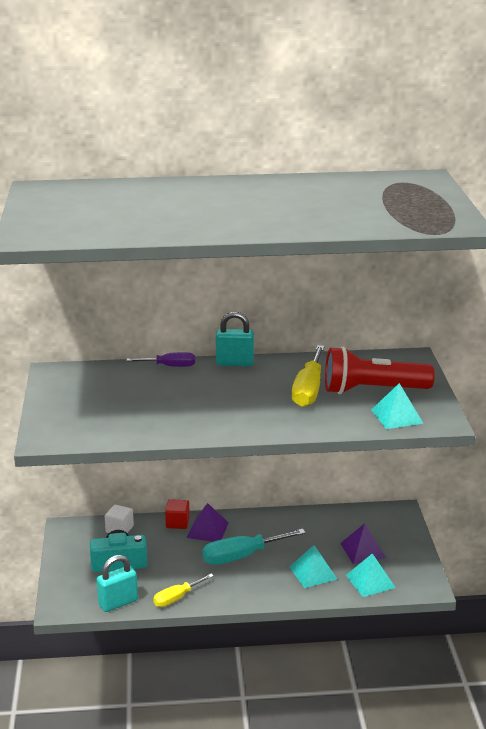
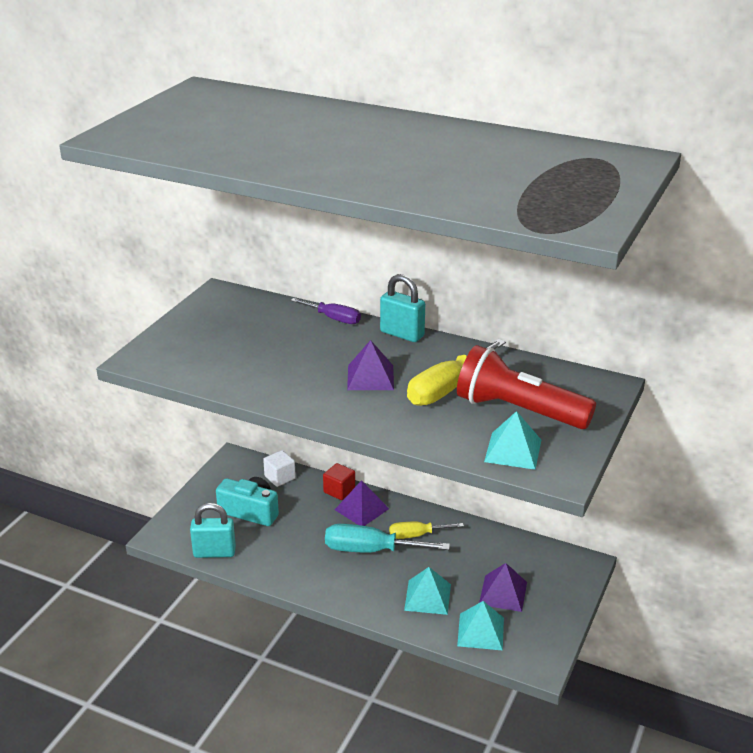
camera: 30 degrees right, 5 degrees up
(177, 598) = (271, 569): yellow screwdriver -> yellow screwdriver (416, 535)
(245, 398) = (370, 377): none -> purple pyramid

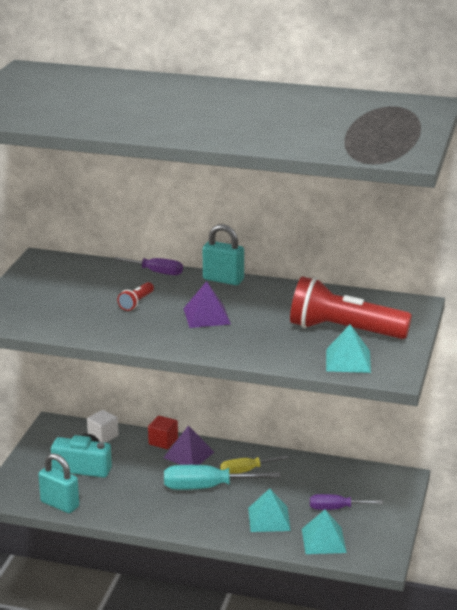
camera: 10 degrees left, 5 degrees down
(214, 552) = (60, 504): turquoise padlock -> turquoise padlock turned 45 degrees clockwise
(300, 354) = (136, 303): none -> red flashlight
(446, 388) = (277, 319): yellow screwdriver -> none
(503, 593) = (336, 508): purple pyramid -> purple screwdriver

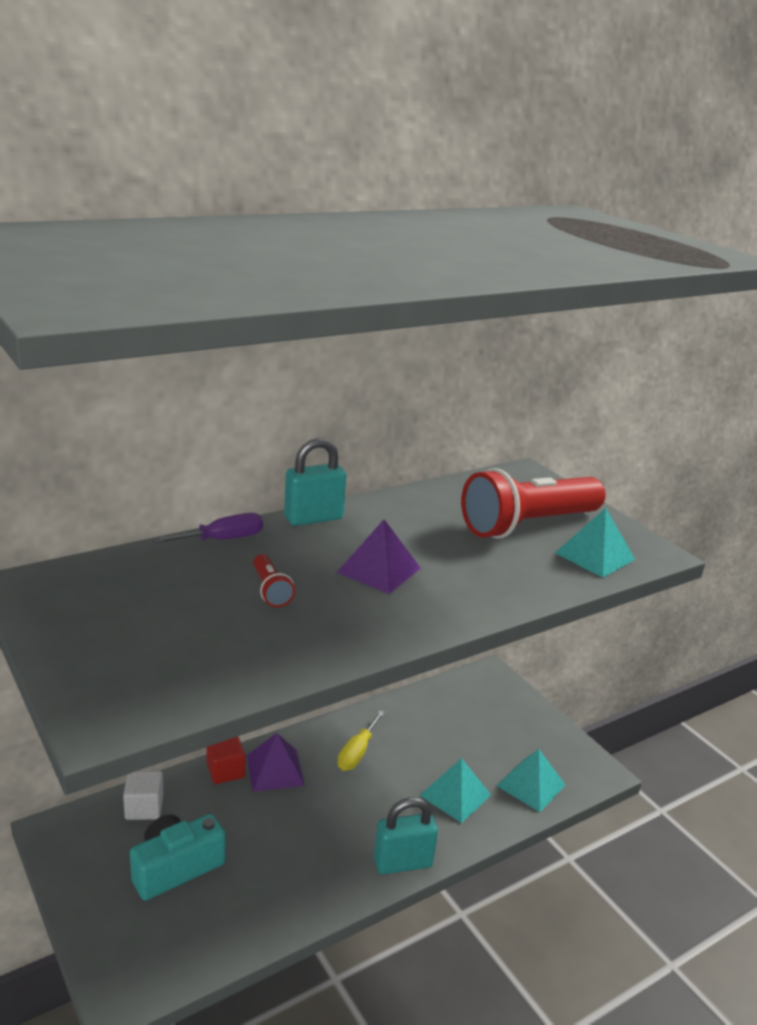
camera: 50 degrees left, 0 degrees up
(60, 504) = (217, 945): turquoise padlock -> turquoise padlock (403, 863)
(206, 487) = (348, 799): turquoise screwdriver -> none
(336, 508) = (489, 742): purple screwdriver -> none

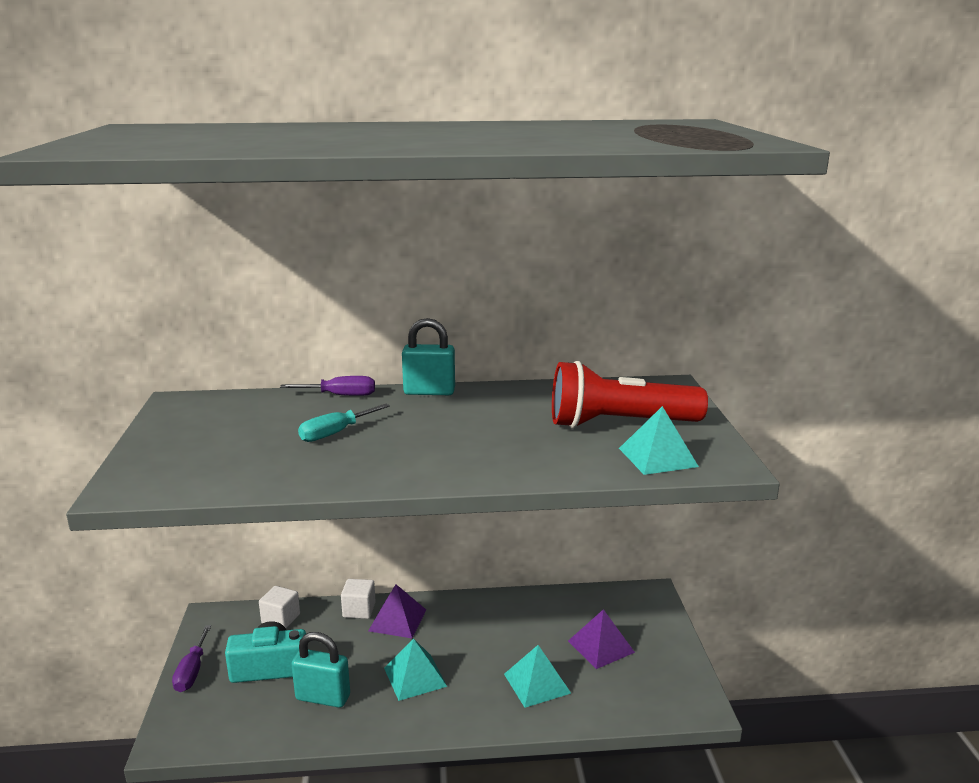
camera: 30 degrees right, 5 degrees down
(85, 904) = (192, 671): none -> purple screwdriver
(225, 771) = (359, 610): red cube -> white cube
(270, 590) = (335, 433): red flashlight -> turquoise screwdriver
(357, 753) = (475, 625): yellow screwdriver -> none
(379, 570) = (438, 434): purple pyramid -> purple pyramid (601, 646)
(403, 863) = (447, 722): turquoise padlock -> turquoise padlock (323, 697)
(530, 785) = (617, 696): turquoise pyramid -> turquoise pyramid (415, 677)

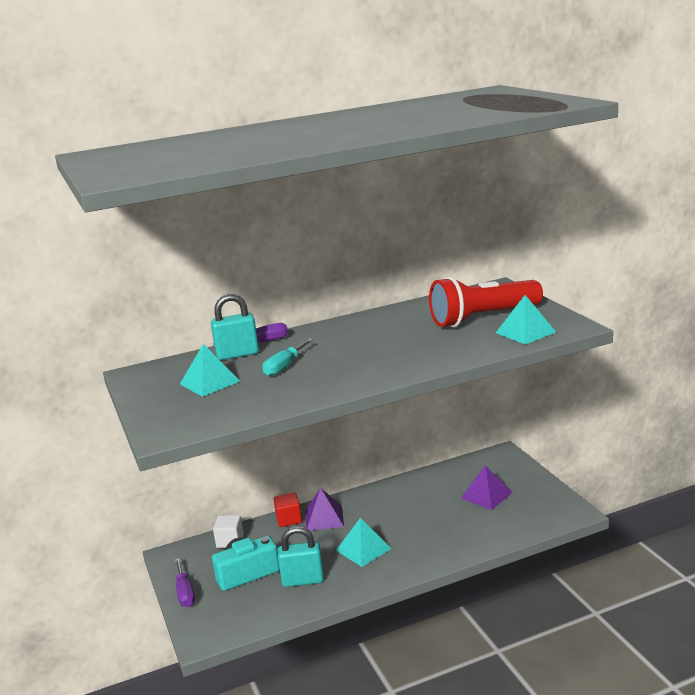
camera: 15 degrees left, 0 degrees up
(359, 610) = (289, 519): white cube -> red cube
(429, 392) = (327, 326): turquoise padlock -> turquoise padlock (237, 354)
(537, 683) = (455, 529): turquoise pyramid -> turquoise pyramid (209, 382)

